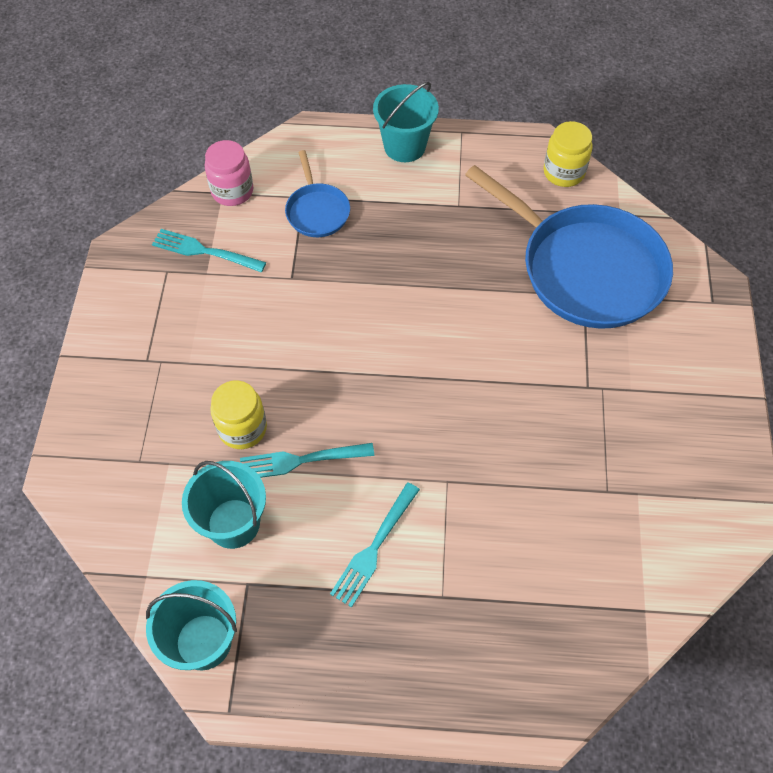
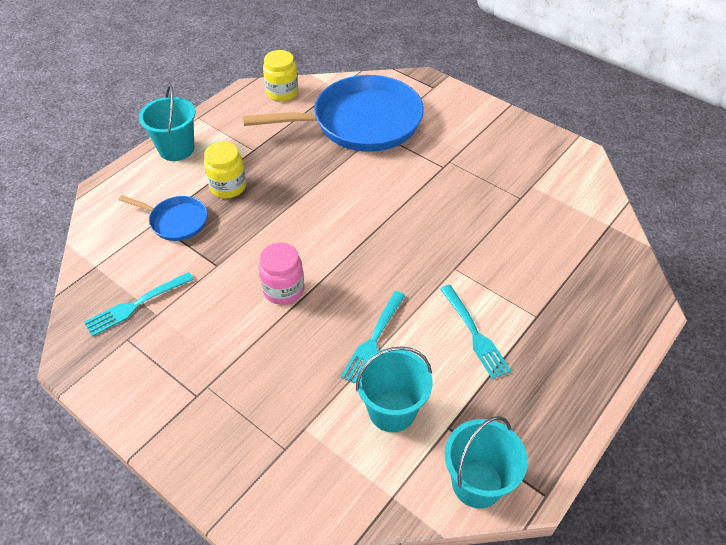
camera: 55 degrees left, 10 degrees down
(232, 191) = (101, 259): pink jar -> pink jar (283, 289)
(242, 428) = (316, 362): yellow jar -> yellow jar (228, 187)

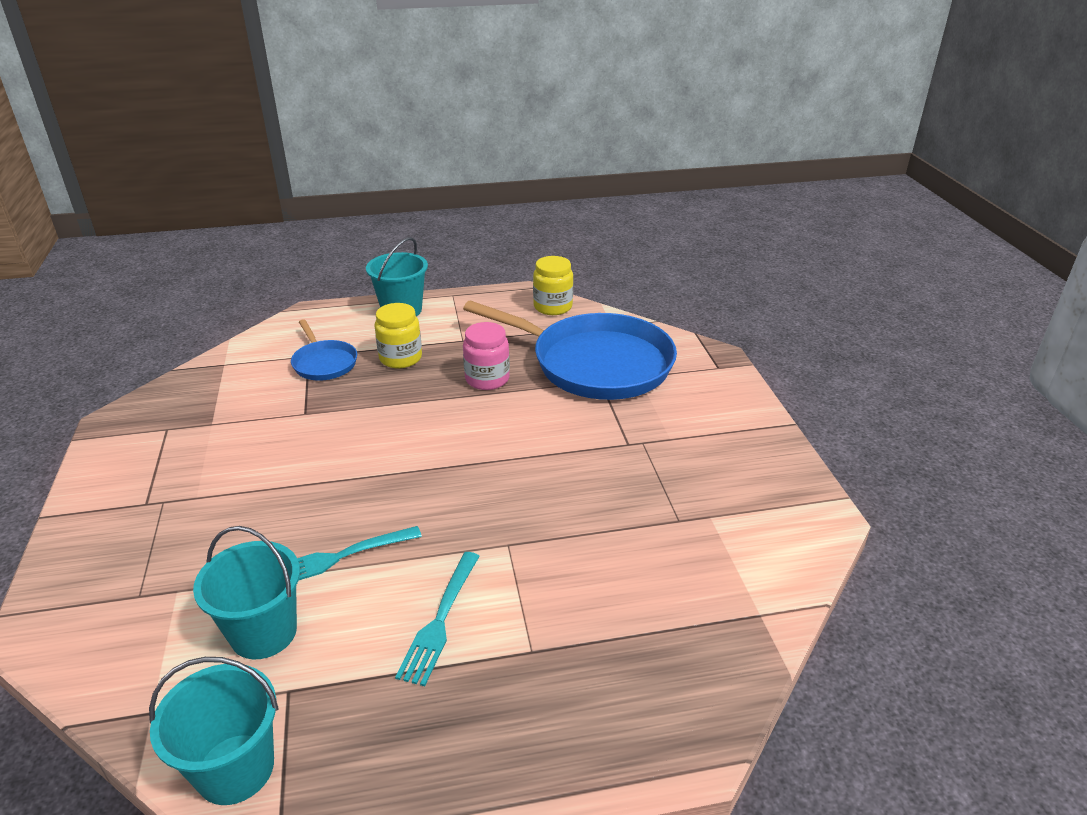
camera: 40 degrees right, 15 degrees down
(136, 305) = (208, 408): turquoise fork -> none
(283, 289) = (327, 464): pink jar -> pink jar (487, 379)

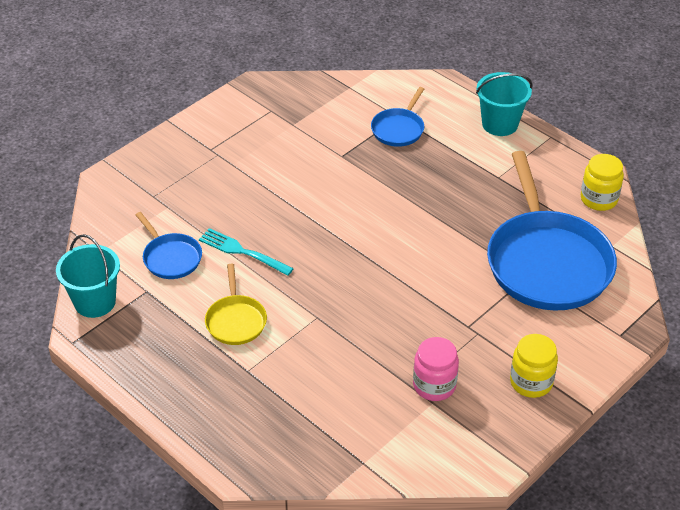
camera: 55 degrees right, 10 degrees up
(264, 632) = (171, 258): turquoise bucket -> blue pan
(400, 358) = (443, 160): yellow jar -> yellow jar (531, 382)
(440, 620) = (236, 321): turquoise fork -> yellow pan
(487, 379) = (466, 216): pink jar -> pink jar (434, 385)

